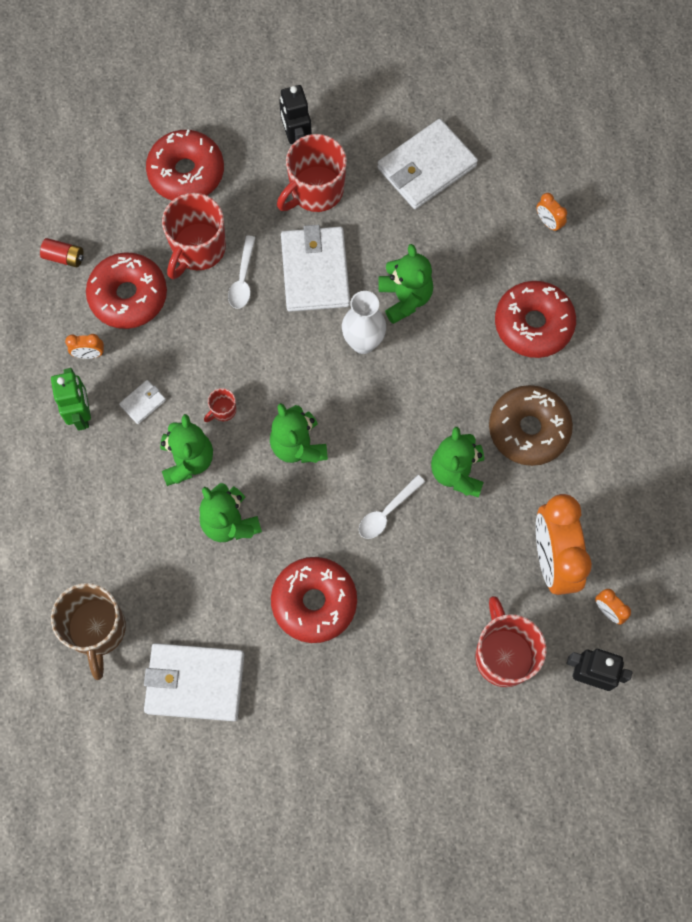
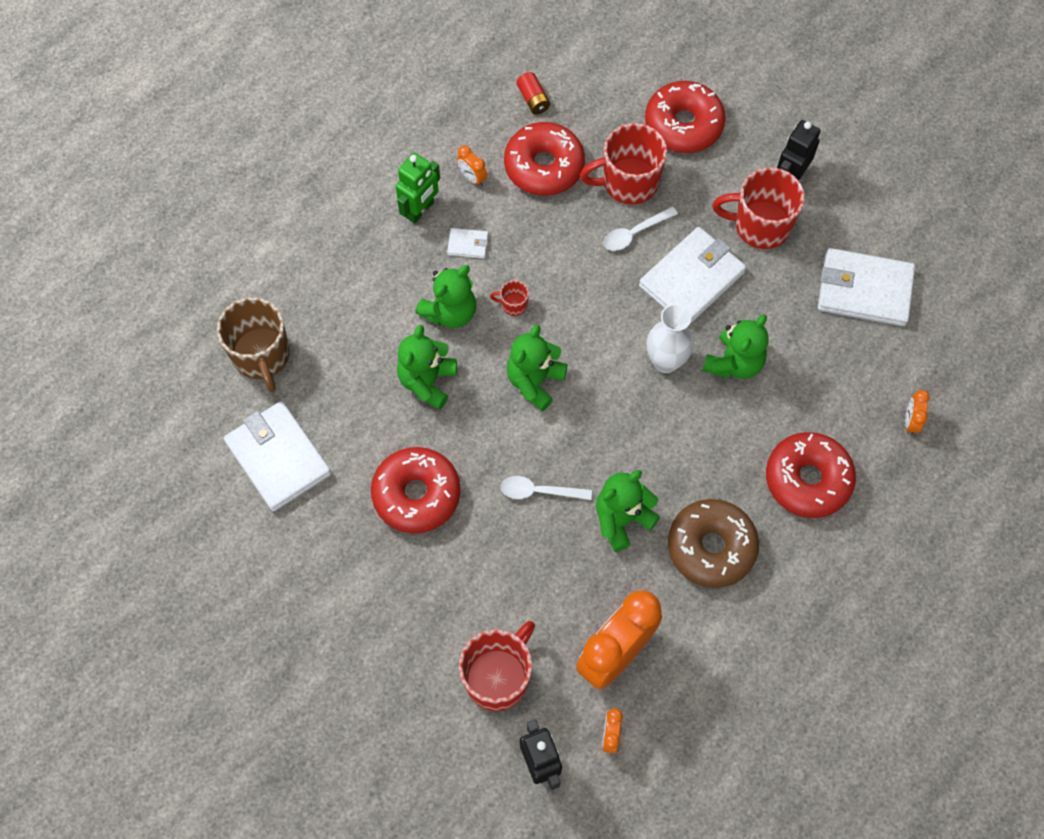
camera: 50 degrees right, 5 degrees down
(97, 630) = (262, 356): brown mug -> brown mug turned 60 degrees counterclockwise

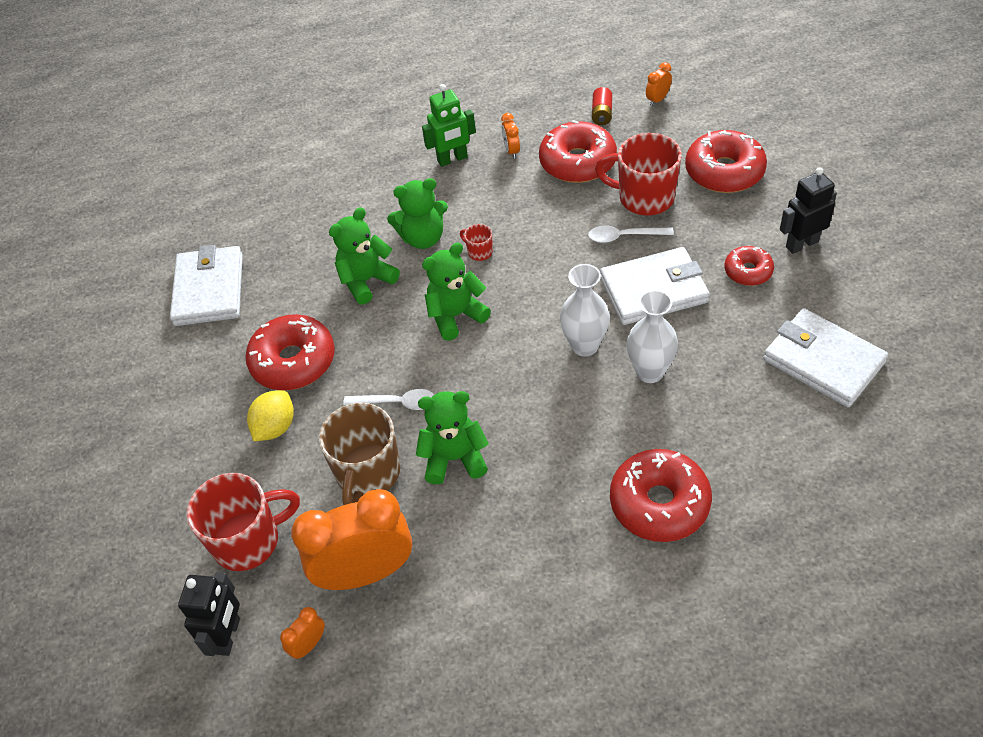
camera: 35 degrees right, 15 degrees down
(262, 356) = (254, 214): brown mug -> brown mug (368, 474)
(446, 565) = (275, 427): none -> yellow lemon
(468, 244) = (473, 195): white wallet -> none
(539, 491) = (397, 403): white spoon -> white spoon turned 150 degrees clockwise
(711, 547) = (522, 521): brown donut -> none
(734, 363) = (650, 372): green teddy bear -> white vase
(760, 226) = (748, 271): red mug -> red donut
(910, 421) = (804, 496): orange clock -> orange clock (657, 99)

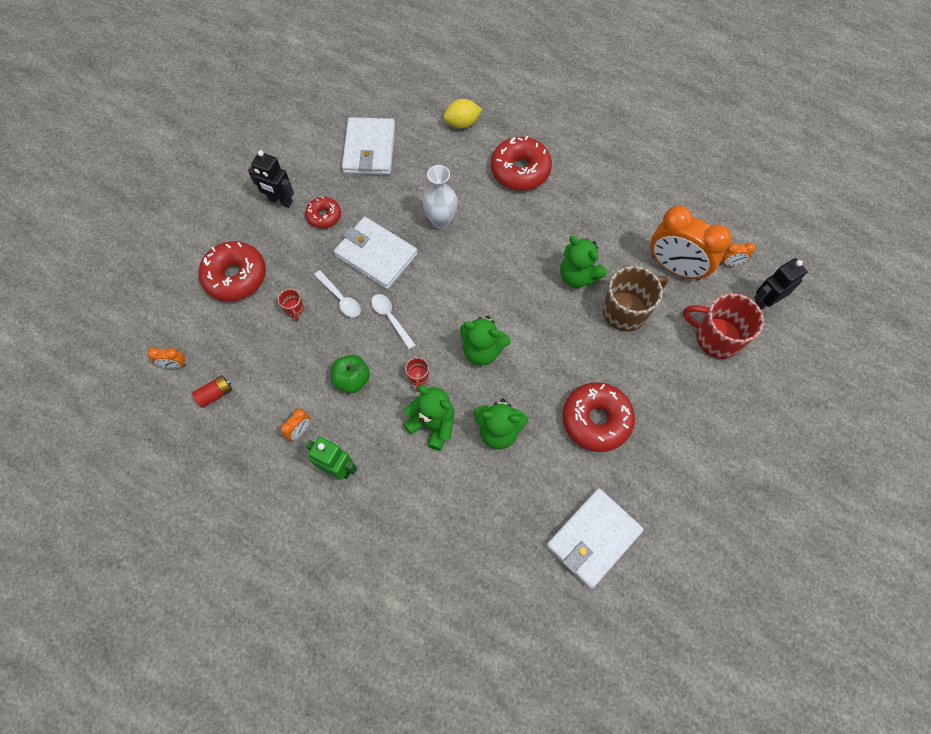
camera: 135 degrees left, 15 degrees up
(275, 427) = (646, 387): yellow lemon -> yellow lemon (462, 123)
(397, 403) = (571, 333): white spoon -> white spoon (391, 318)
(525, 205) = (352, 380): none -> green apple
(577, 162) = (284, 374): red donut -> none
(584, 346) = (448, 264): white vase -> none
(644, 198) = (294, 309): red mug -> red mug, size x0.44

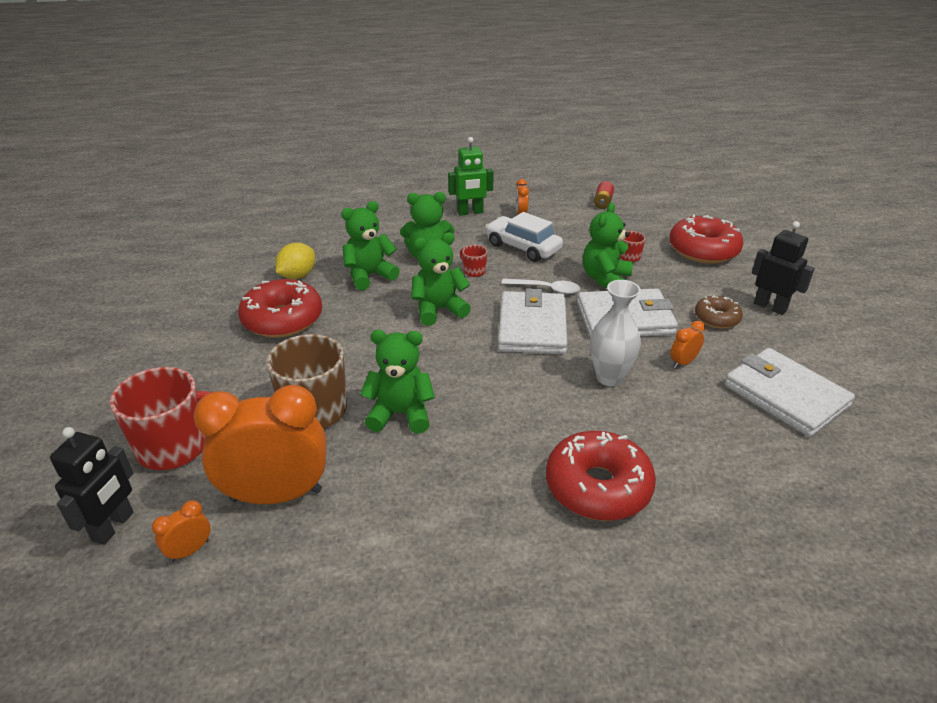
camera: 140 degrees right, 30 degrees down
(175, 365) = (652, 200): orange clock -> orange clock (683, 362)
(280, 201) = (770, 307): black robot -> black robot turned 60 degrees clockwise
(324, 216) = (716, 318): red donut -> brown donut
(340, 298) = (605, 279): white spoon -> green teddy bear
(352, 380) = (522, 247): green apple -> white car
(462, 123) = (748, 498): yellow lemon -> yellow lemon (297, 276)
(593, 538) = (235, 262): white wallet -> white wallet (532, 327)

